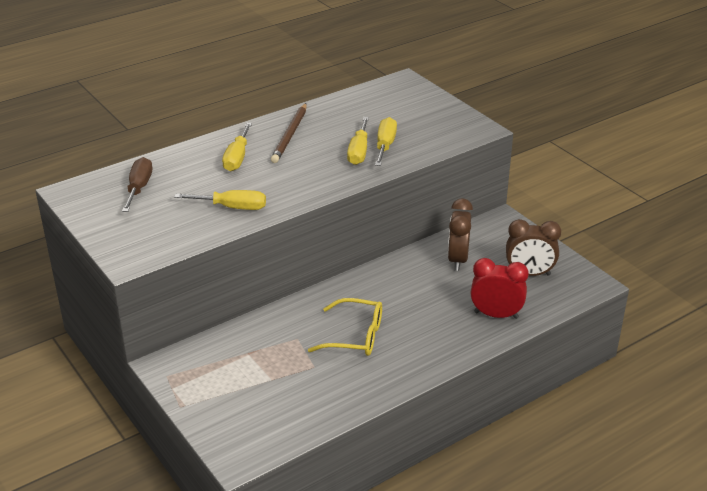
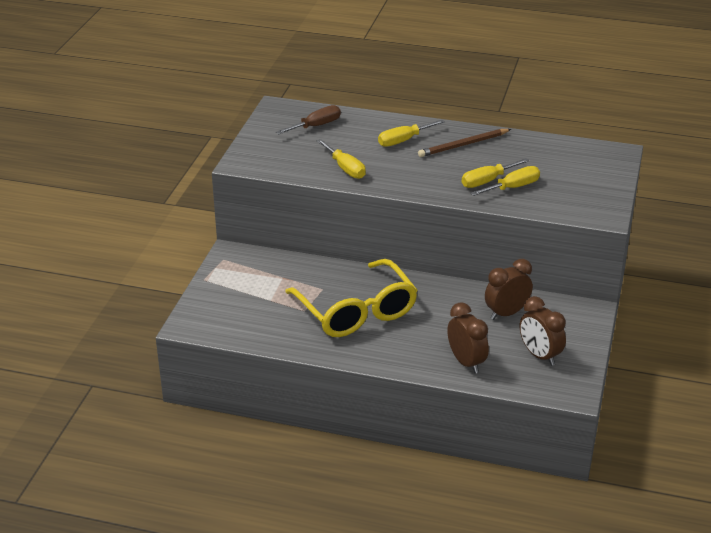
camera: 50 degrees right, 0 degrees up
(355, 336) = (356, 311): yellow glasses -> yellow glasses, size x1.70
(496, 315) = (466, 362): red clock -> brown clock

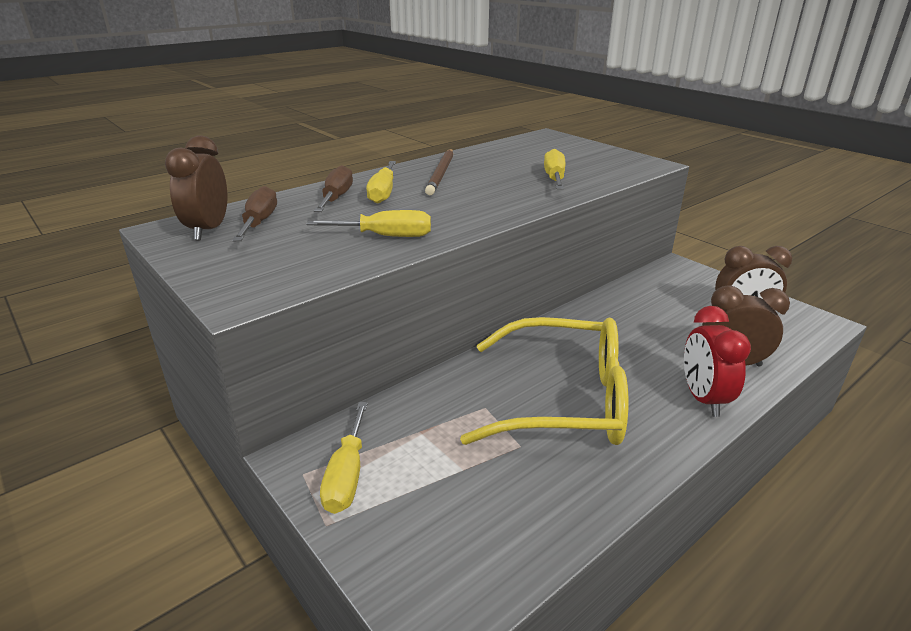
camera: 55 degrees left, 5 degrees down
(376, 130) = (336, 198): none -> brown screwdriver
(412, 359) = (703, 399): none -> red clock
(487, 181) = (526, 184): yellow screwdriver -> yellow screwdriver (347, 475)
(506, 313) = (650, 306): brown clock -> brown clock (208, 230)

